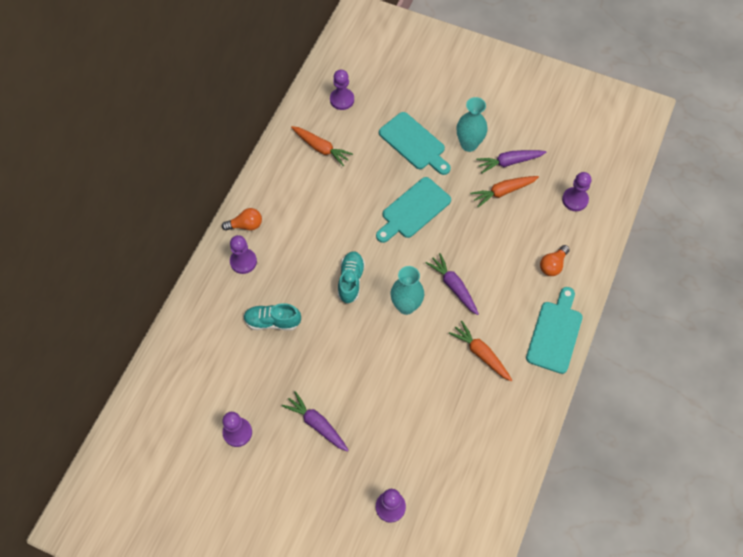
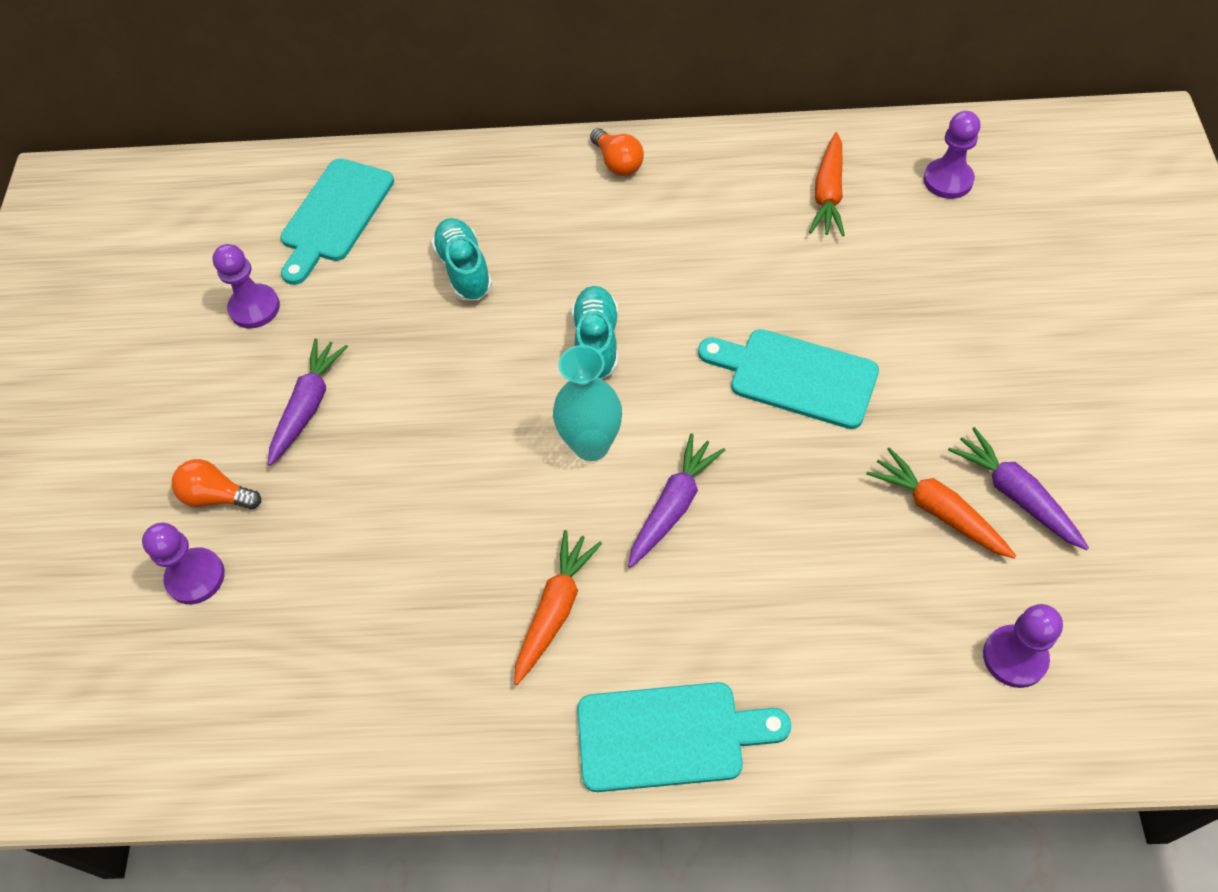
camera: 70 degrees right, 5 degrees down
(243, 261) = (551, 188): purple pawn -> none
(351, 280) = (596, 342): turquoise shoe -> turquoise shoe turned 75 degrees counterclockwise
(414, 143) = (938, 320): turquoise cutting board -> turquoise cutting board (334, 215)
(469, 144) = (1003, 408): turquoise vase -> none
(552, 265) = (826, 671): orange light bulb -> orange light bulb (217, 496)

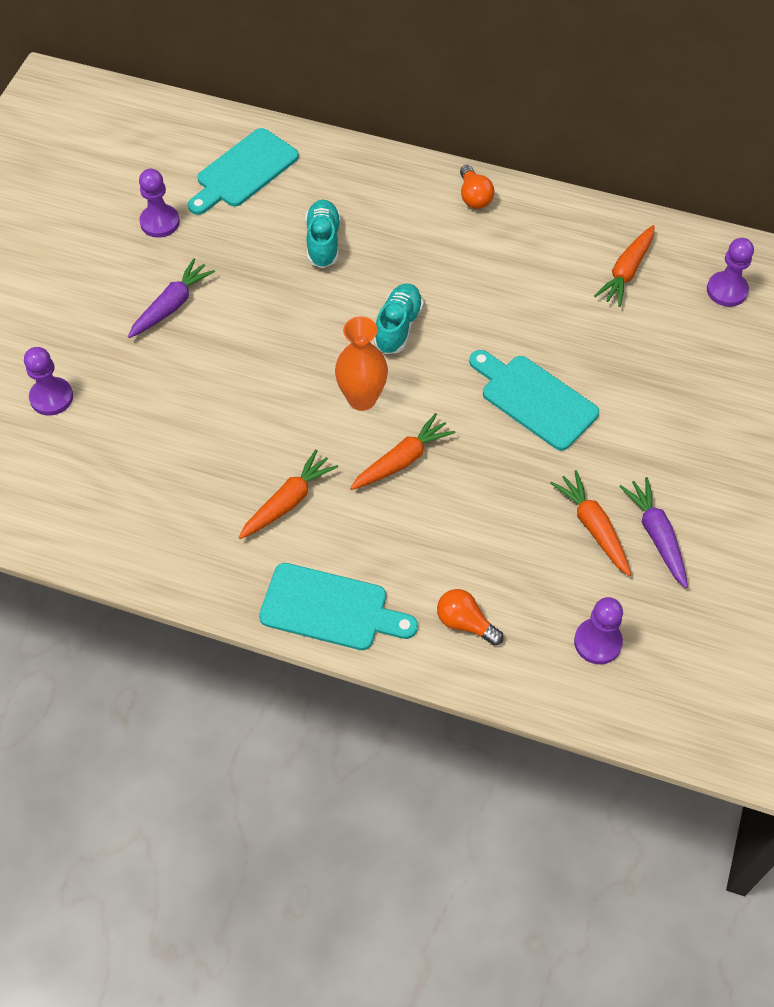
camera: 15 degrees right, 0 degrees up
(217, 496) = (85, 348): orange light bulb -> orange light bulb (465, 623)
(591, 445) = (362, 399): turquoise vase -> orange vase
(673, 506) = (402, 460): purple carrot -> orange carrot

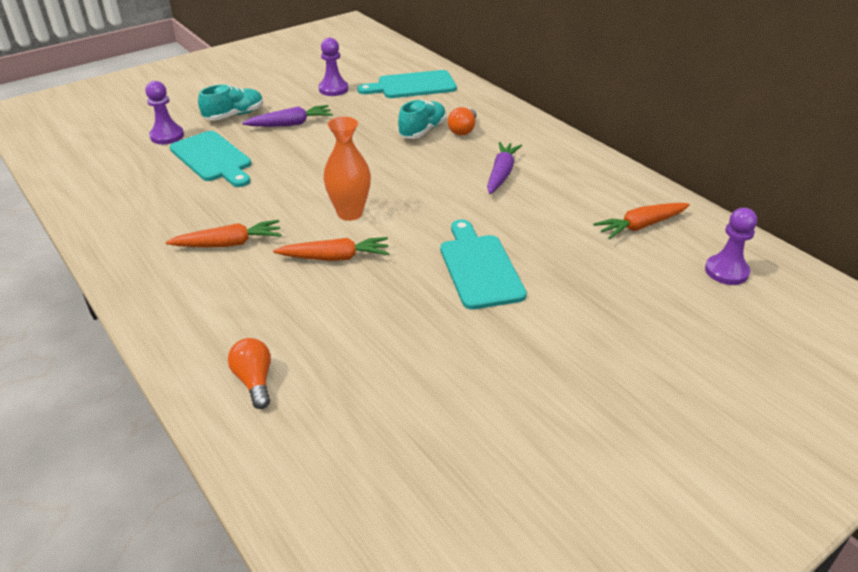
camera: 35 degrees right, 20 degrees down
(330, 609) = (172, 317): turquoise cutting board -> turquoise cutting board (212, 159)
(398, 327) = (422, 188): turquoise shoe -> turquoise shoe (234, 115)
(474, 196) = (557, 146): orange light bulb -> orange light bulb (463, 130)
(593, 527) = (437, 372): orange carrot -> none
(597, 642) = (346, 459): purple pawn -> none
(656, 535) = (489, 407): purple carrot -> purple carrot (501, 174)

